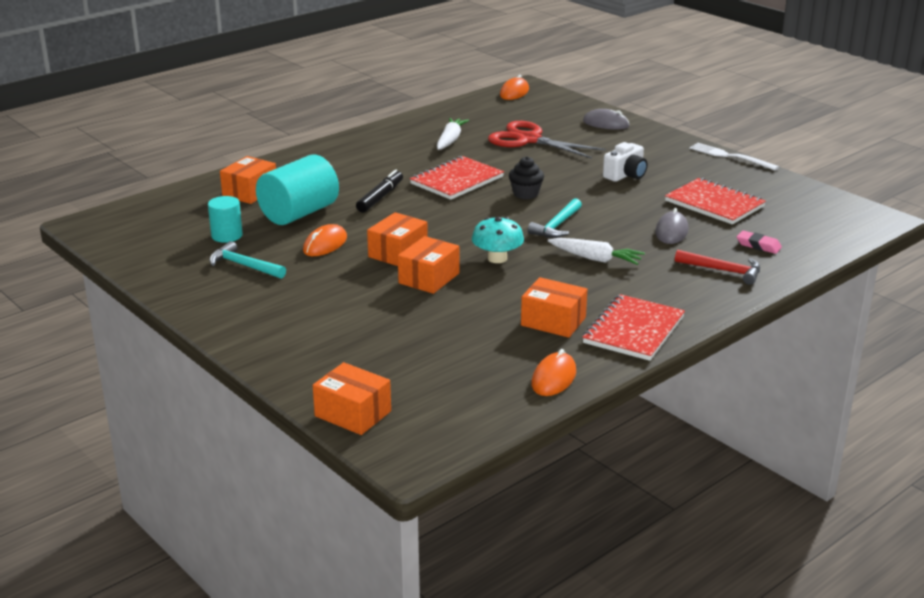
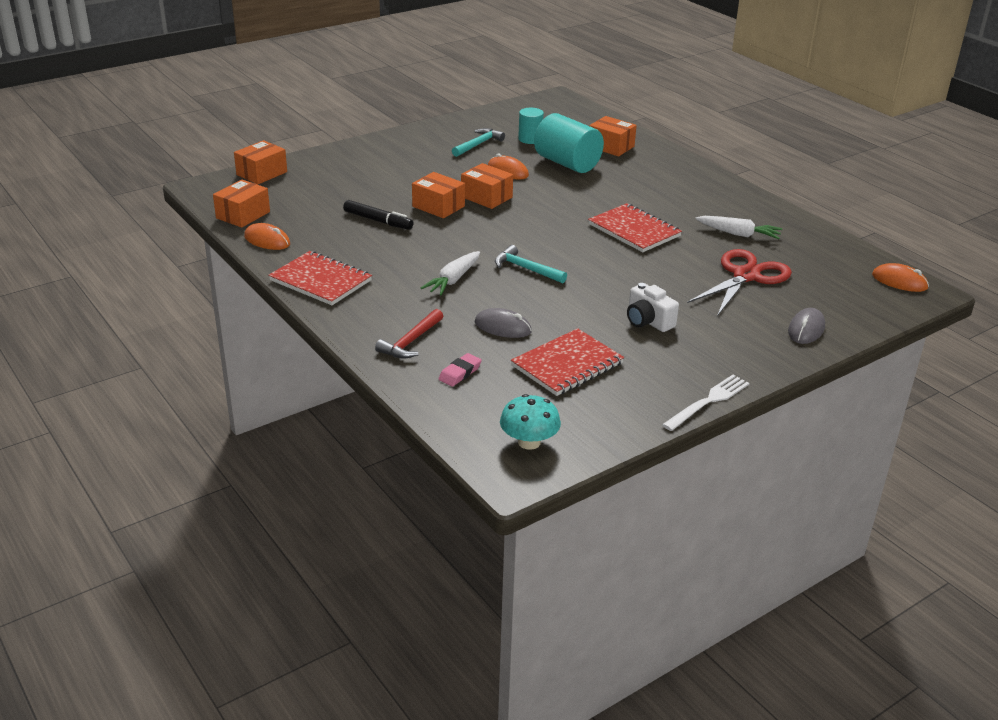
camera: 95 degrees right, 5 degrees up
(380, 197) = (597, 195): black marker -> black marker (378, 221)
(497, 258) = (466, 236): turquoise mushroom -> turquoise mushroom (529, 442)
(525, 194) = (600, 261): black cupcake -> none
(553, 321) = (349, 249): orange box -> orange box (243, 215)

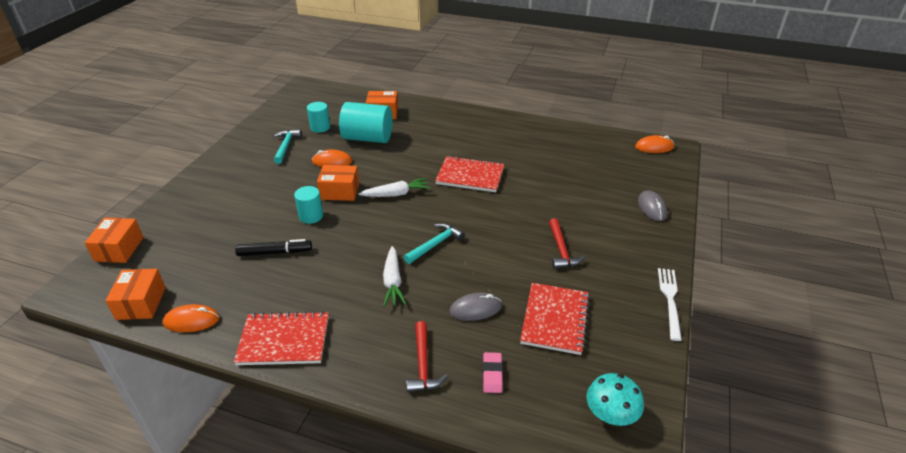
camera: 35 degrees left, 5 degrees up
(438, 206) = (311, 216): orange box -> turquoise cylinder
(526, 269) = (435, 244): turquoise hammer -> turquoise hammer turned 135 degrees clockwise
(648, 321) = (561, 250): white camera -> red hammer
(738, 234) = (534, 151): white carrot -> white carrot (396, 194)
(746, 276) = (574, 182): red scissors -> none

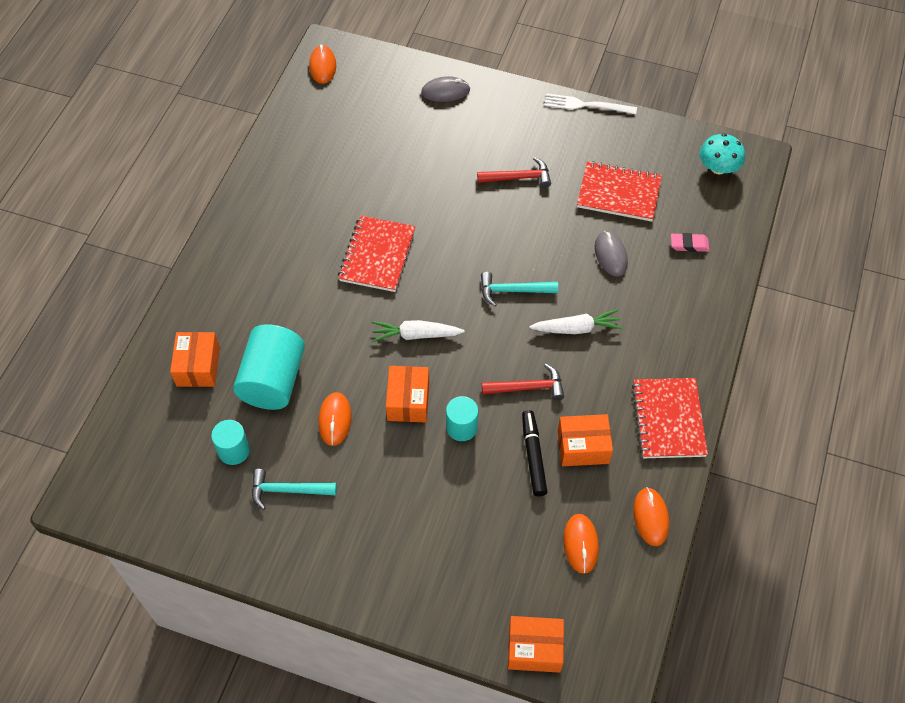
camera: 90 degrees left, 20 degrees up
(141, 303) = (629, 582): orange box -> orange box (583, 447)
(188, 276) = (581, 544): none -> orange mouse
(396, 194) = (415, 335): white carrot -> white carrot turned 75 degrees counterclockwise
(423, 364) = (684, 297): red hammer -> red hammer (527, 387)
(435, 244) = (513, 291): turquoise hammer -> turquoise hammer turned 45 degrees counterclockwise

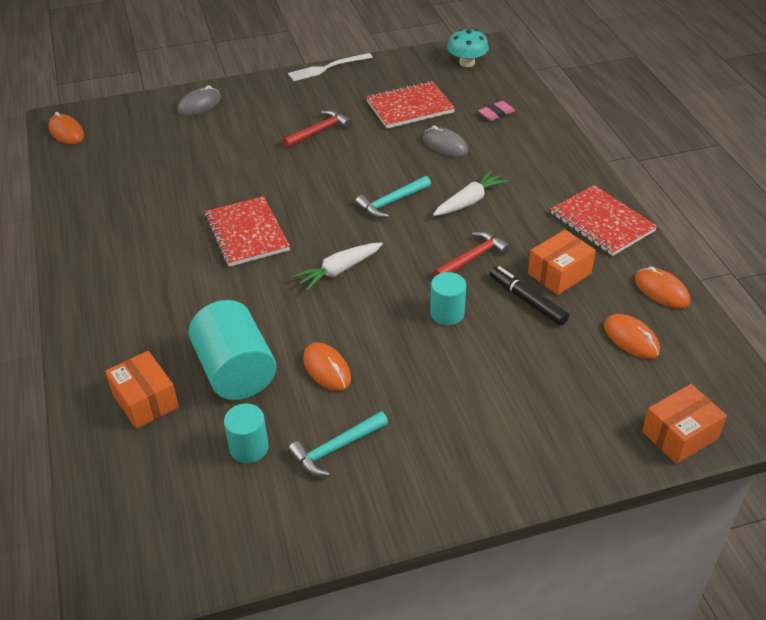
camera: 35 degrees left, 15 degrees down
(408, 401) = (380, 319): orange box -> none

